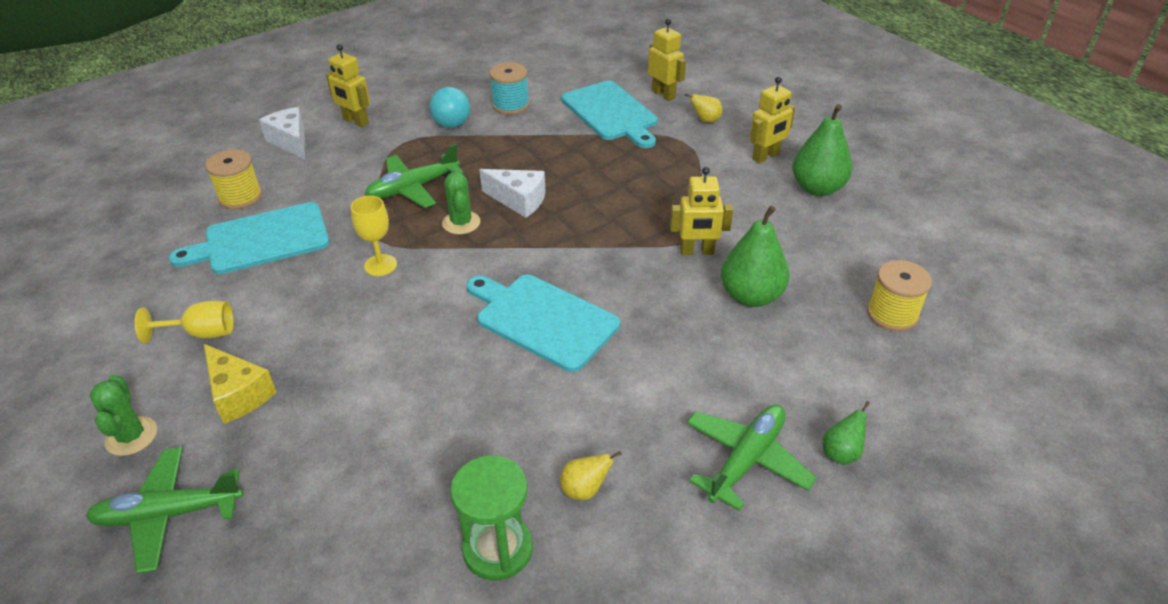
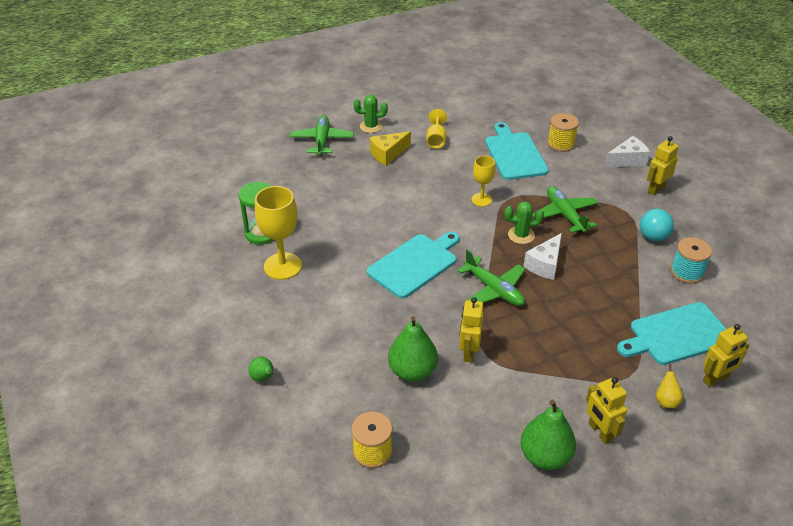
camera: 100 degrees right, 0 degrees up
(585, 489) = (282, 266): yellow pear -> yellow goblet
(746, 460) = (276, 333): green plane -> green plane (494, 290)

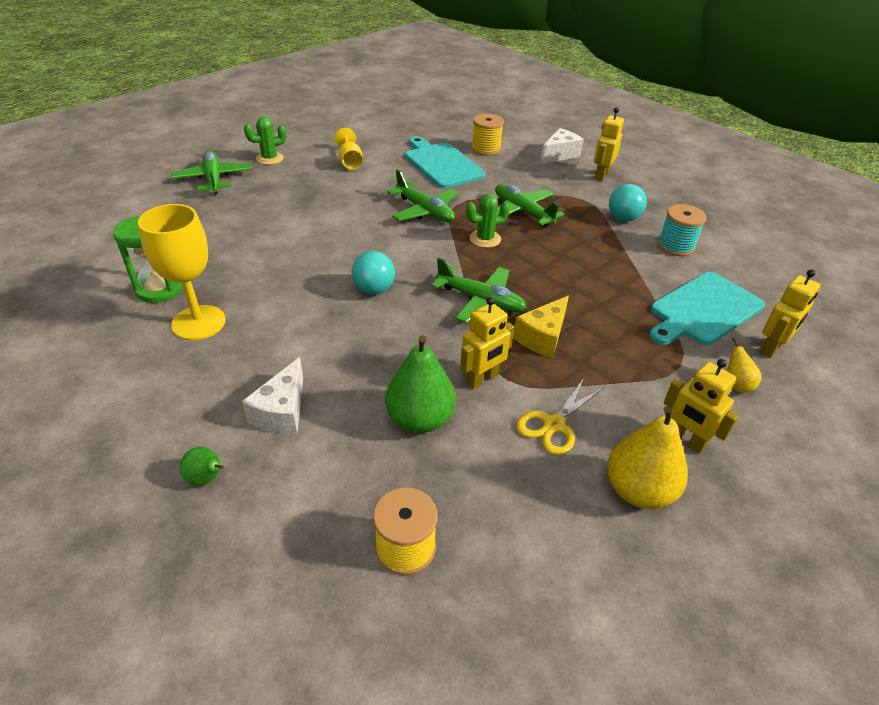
camera: 20 degrees left, 0 degrees up
(388, 154) = (299, 182): yellow cheese -> yellow cheese (542, 337)
(415, 264) = (374, 290): turquoise cutting board -> turquoise ball
(468, 352) = (482, 379): yellow robot -> yellow robot turned 120 degrees counterclockwise
(481, 200) = (425, 211): yellow goblet -> green plane
(506, 397) = (554, 425): none -> yellow scissors
(545, 265) = (525, 264): white cheese -> white cheese (282, 412)
(545, 456) = (638, 490): green pear -> yellow pear

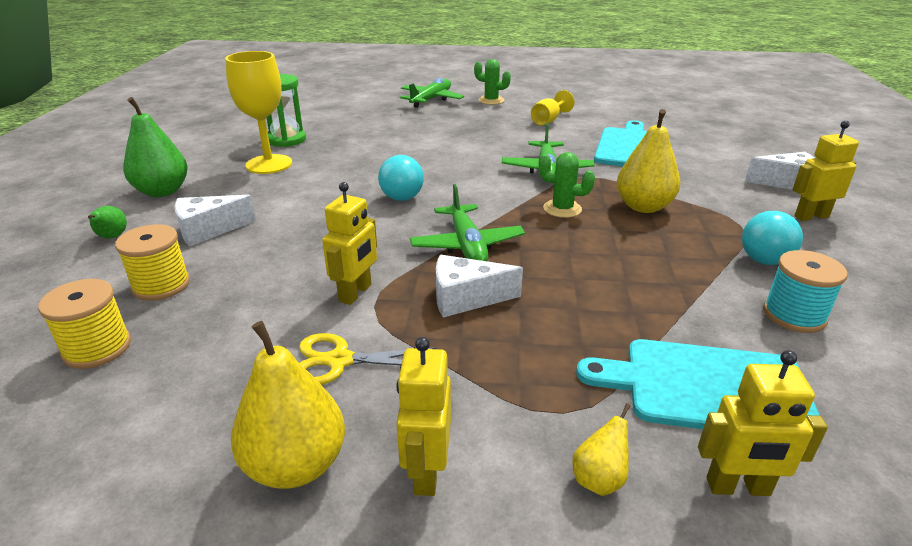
camera: 50 degrees right, 10 degrees down
(420, 419) = (263, 287): green pear -> green pear (162, 191)
(482, 379) = (356, 293): yellow robot -> yellow robot turned 75 degrees counterclockwise
(486, 149) = (700, 152): yellow spool -> yellow spool (161, 285)
(522, 212) = (643, 207): green plane -> yellow pear
(542, 337) = (466, 298): yellow cheese -> white cheese

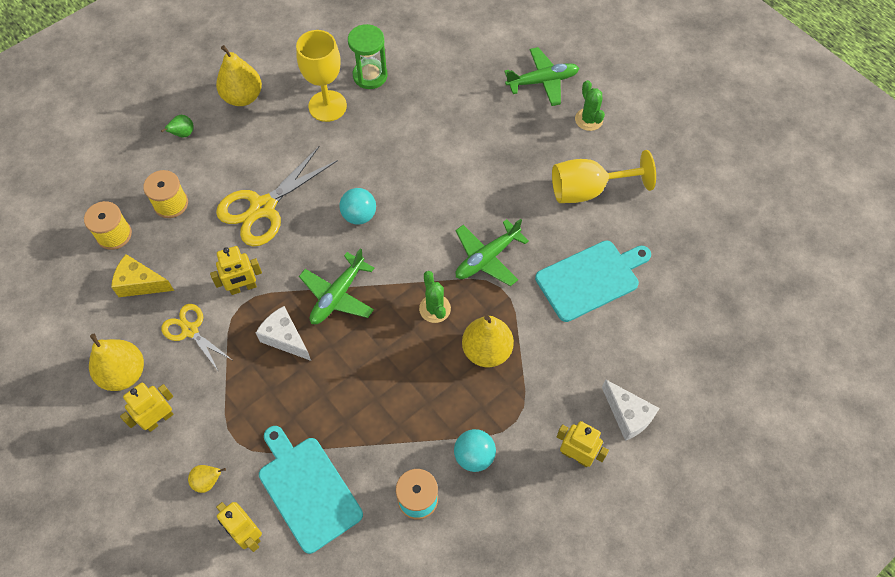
camera: 45 degrees right, 30 degrees up
(162, 191) = (243, 97): green pear -> yellow pear
(202, 365) = (140, 283): none -> yellow cheese
(208, 230) = (230, 165): white cheese -> none
(292, 236) = (263, 208): none -> yellow scissors
(548, 120) = (588, 190): yellow goblet -> yellow goblet, size x1.70

